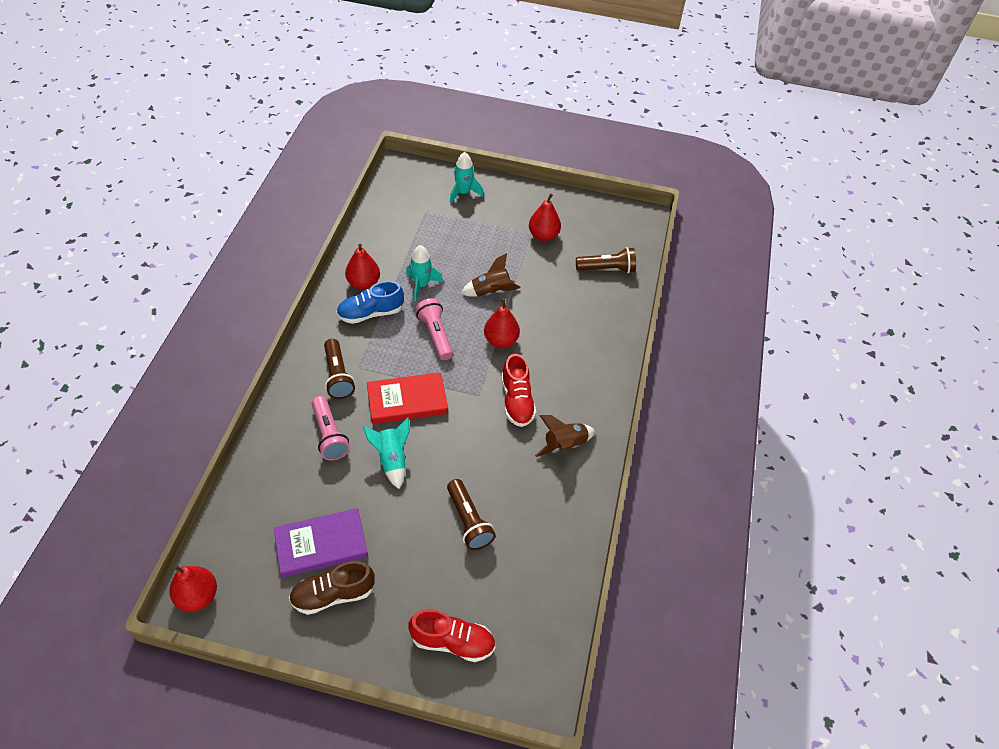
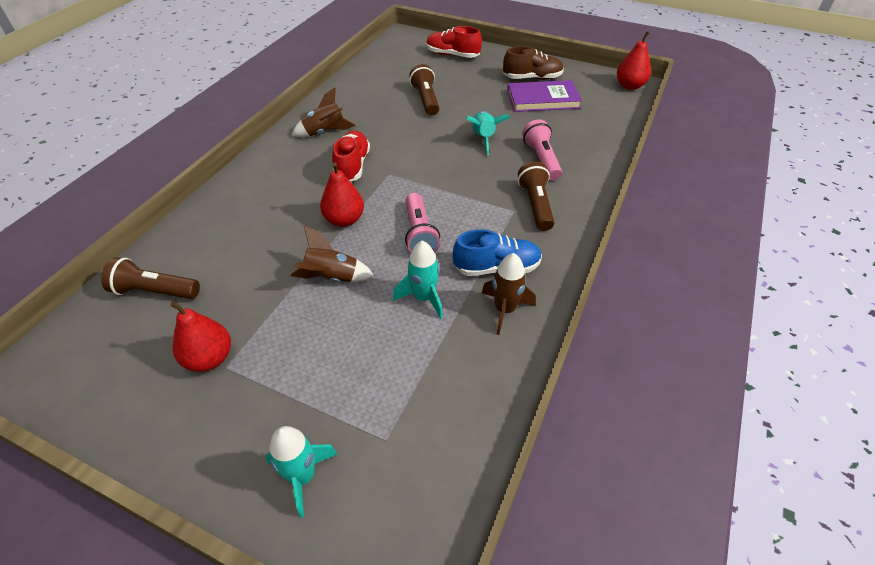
camera: 165 degrees left, 5 degrees down
(363, 283) = (505, 310): red pear -> brown rocket
(407, 400) = (463, 177): red book -> none

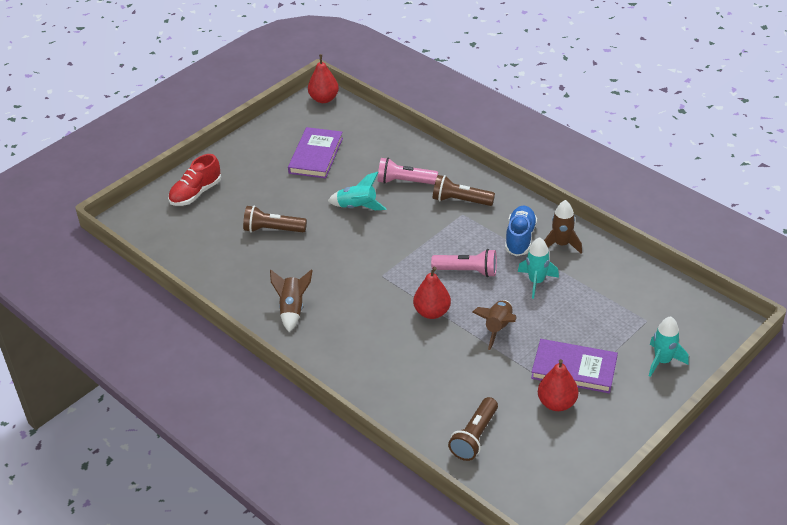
camera: 70 degrees left, 5 degrees down
(272, 366) = (574, 369): none -> purple book
(352, 166) = (358, 297): red shoe -> none
(532, 78) = (275, 152): brown shoe -> none

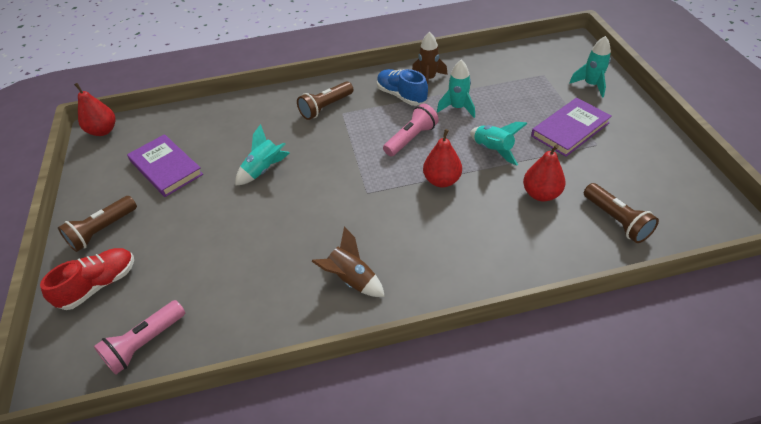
camera: 55 degrees left, 5 degrees up
(196, 193) = (99, 285): red shoe -> red shoe turned 120 degrees counterclockwise
(273, 230) = (226, 244): brown flashlight -> brown flashlight (102, 230)
(405, 181) = (267, 128): pink flashlight -> pink flashlight (145, 343)
(498, 328) = (493, 150): brown rocket -> turquoise rocket
(556, 403) = (603, 154): red pear -> red pear (541, 194)

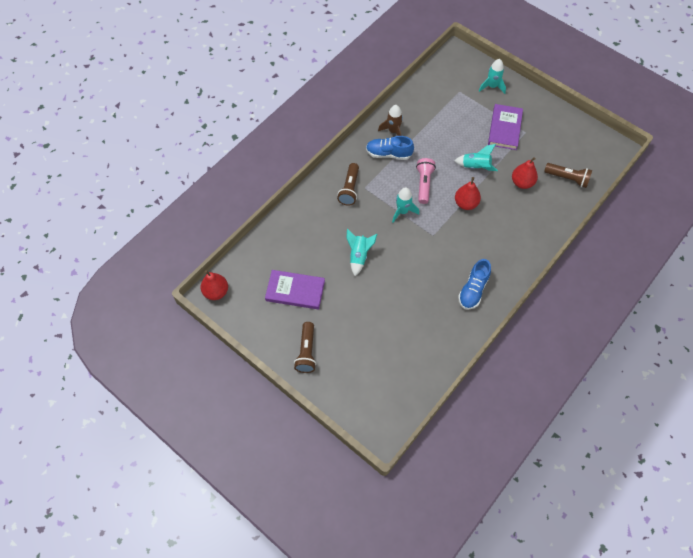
camera: 40 degrees left, 15 degrees up
(99, 285) = (345, 379): red shoe -> none
(145, 343) = (407, 388): pink flashlight -> none
(351, 279) = (473, 290): brown rocket -> blue shoe
(457, 108) = (430, 145): turquoise rocket -> turquoise rocket (402, 211)

